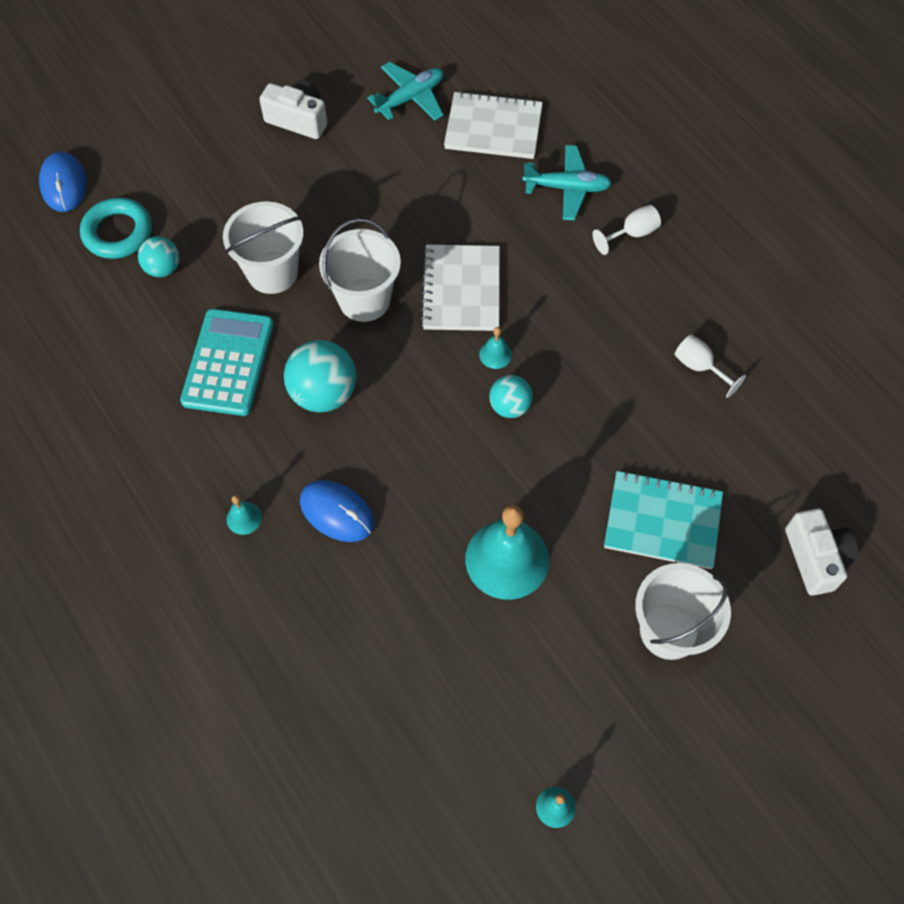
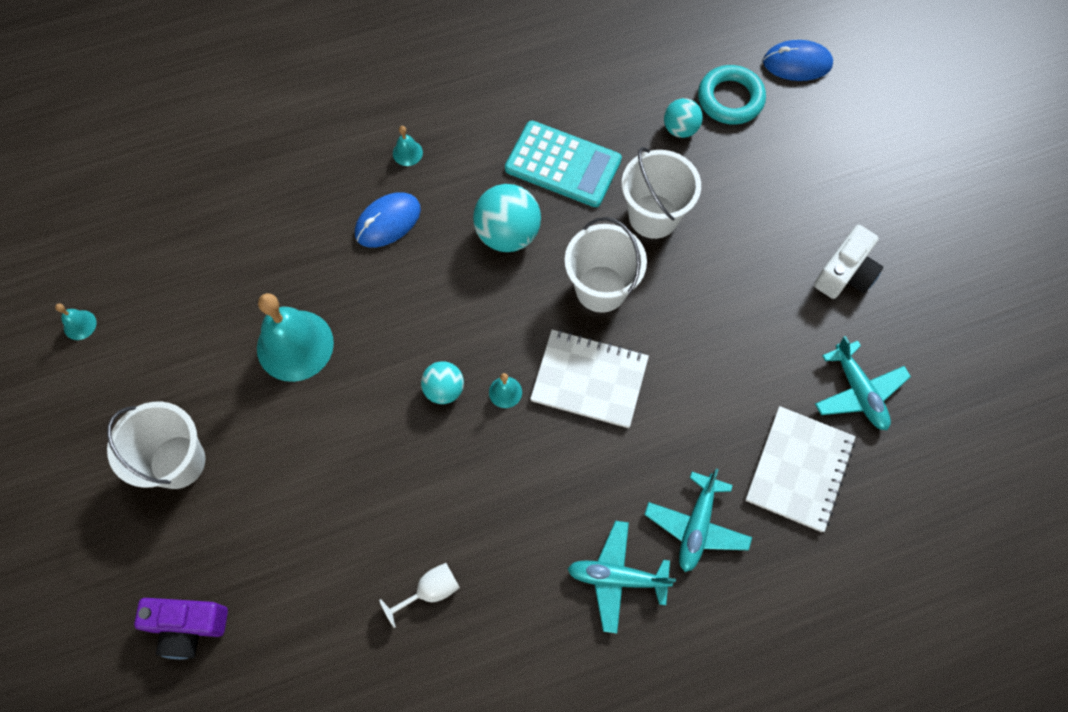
camera: 105 degrees right, 5 degrees up
(631, 234) = (617, 577): white goblet -> turquoise plane
(662, 521) = (279, 492): turquoise notebook -> none
(815, 558) = (188, 626): white camera -> purple camera

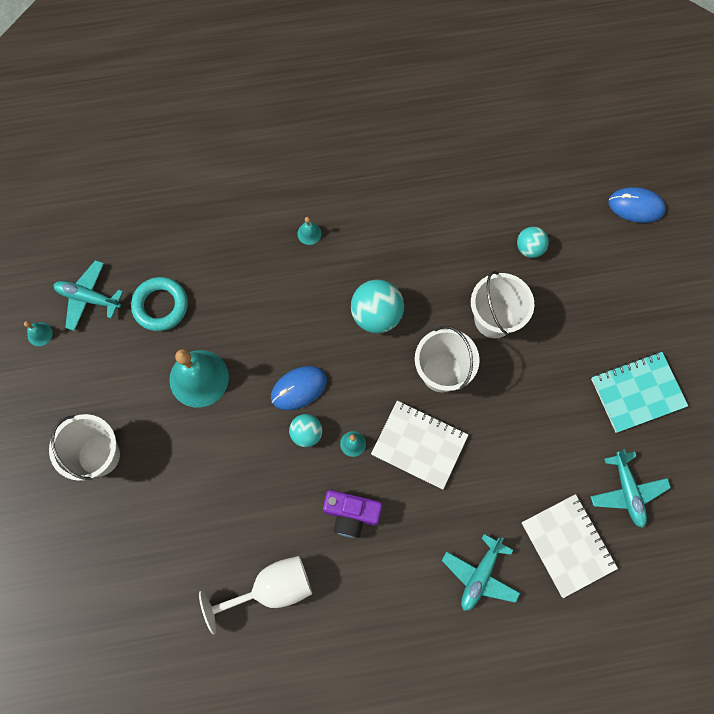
camera: 10 degrees right, 5 degrees up
(188, 626) = (90, 583): purple camera -> purple camera (351, 514)
(388, 222) = (285, 289): blue mouse -> blue mouse (299, 388)
(430, 591) = (271, 589): white goblet -> white goblet, size x1.83
(563, 165) = (430, 263): turquoise calculator -> none
(617, 577) = (412, 604): turquoise plane -> turquoise plane (88, 298)
(730, 99) = (575, 229): turquoise ring -> turquoise ring (160, 306)
(799, 469) = (568, 545): white notebook -> white notebook turned 60 degrees counterclockwise
(845, 273) = (637, 392): white camera -> turquoise notebook

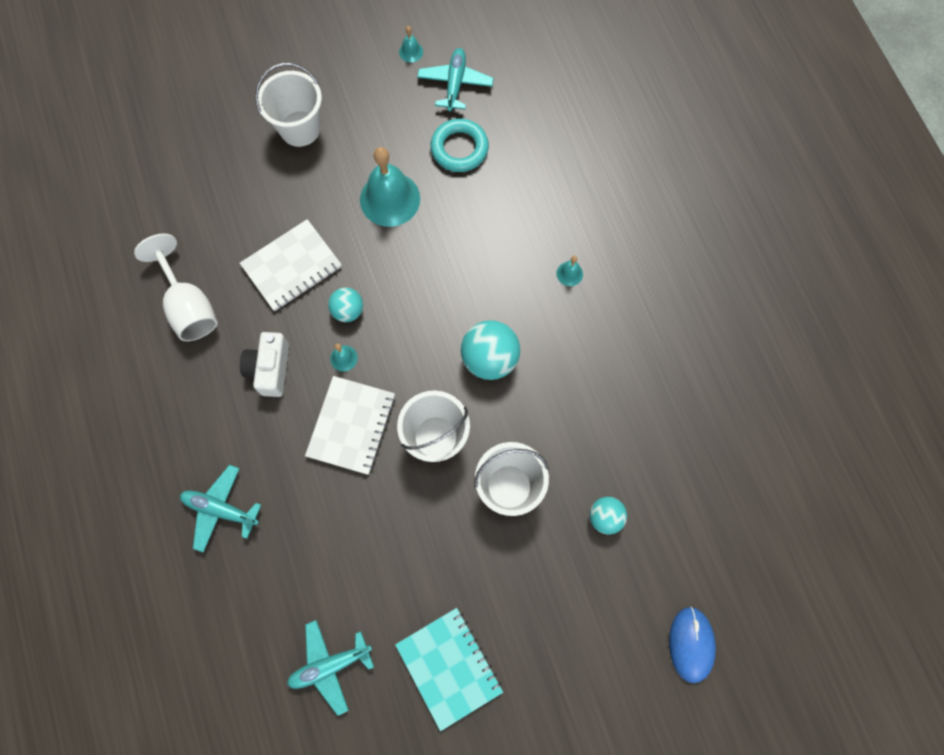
camera: 80 degrees right, 0 degrees up
(299, 388) = (394, 294): blue mouse -> none
(351, 514) = (270, 369): purple camera -> white camera
(568, 545) = (262, 602): white notebook -> white notebook (292, 266)

